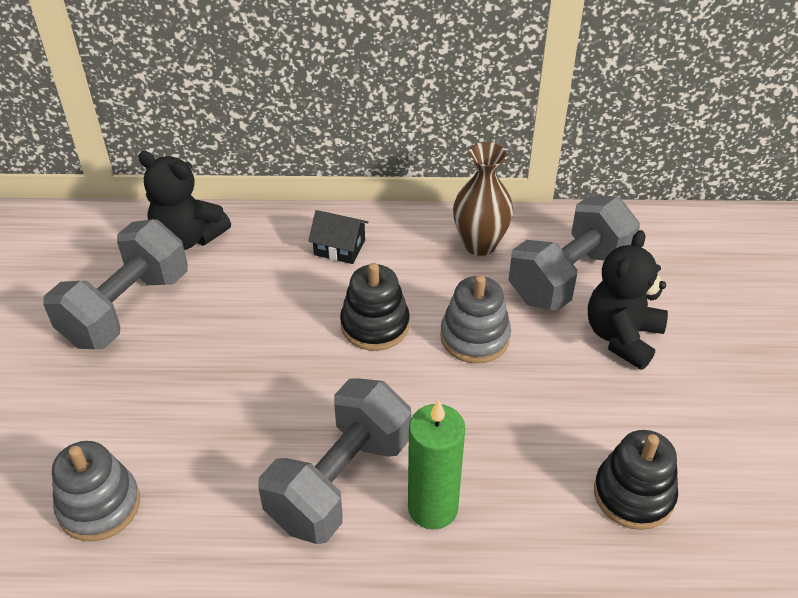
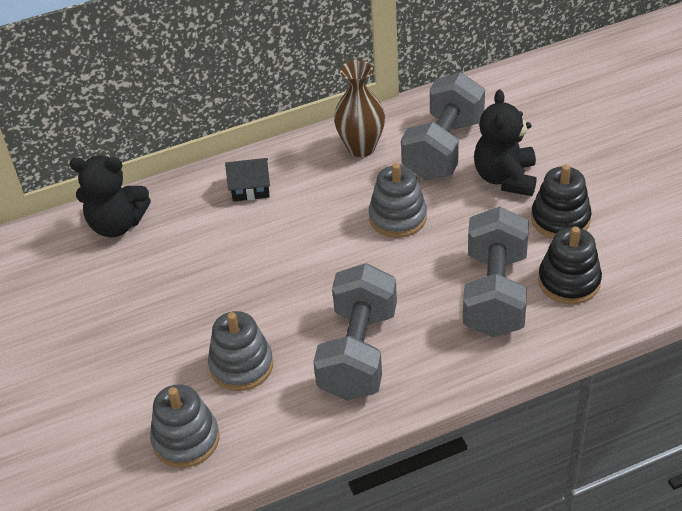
camera: 20 degrees left, 0 degrees up
(126, 308) = (104, 296): grey dumbbell -> grey dumbbell (495, 293)
(209, 443) = (241, 365): none -> grey stacking toy
(375, 325) = (316, 236): black stacking toy -> black stacking toy (560, 219)
(432, 508) = (436, 344): green candle -> none

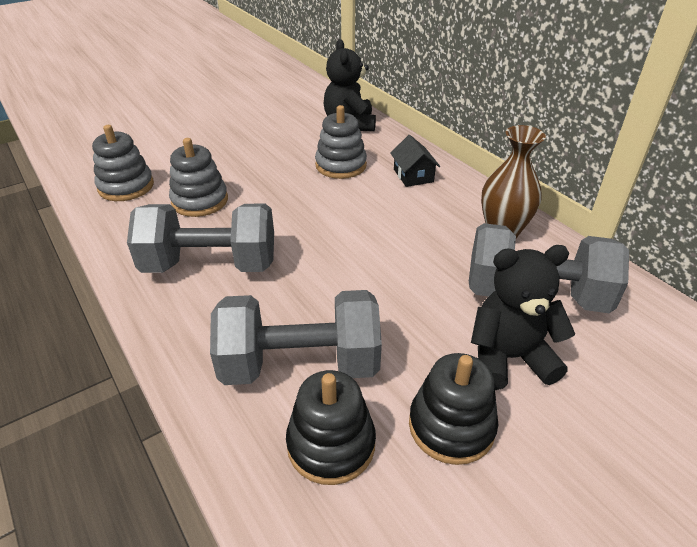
camera: 75 degrees right, 5 degrees down
(397, 217) = (405, 270): grey stacking toy -> grey stacking toy (341, 165)

